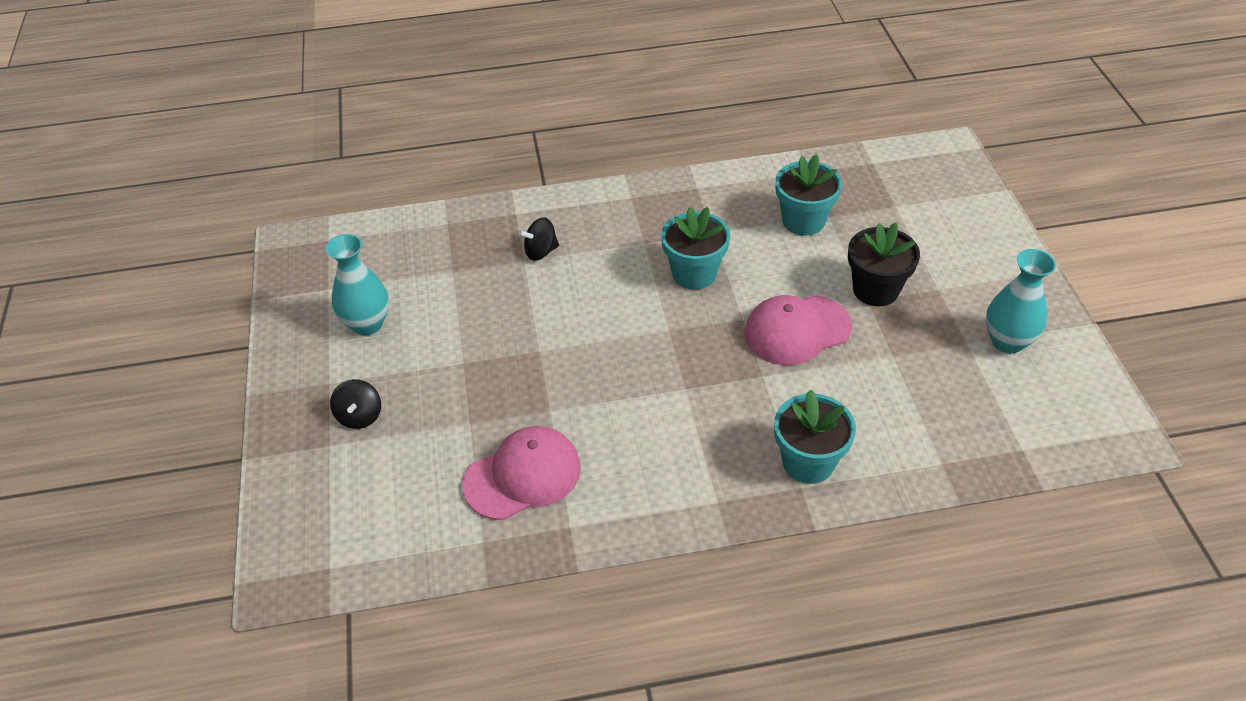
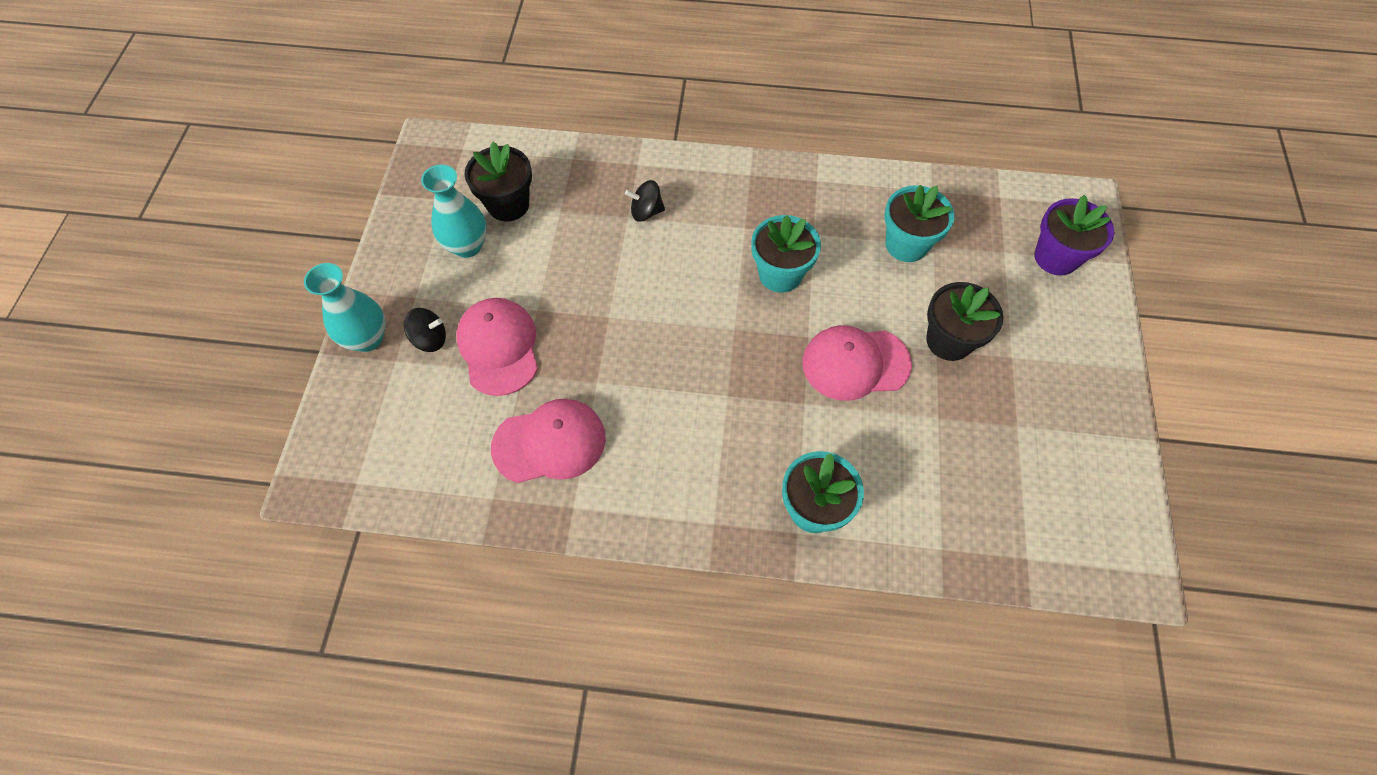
camera: 15 degrees right, 15 degrees up
(360, 416) = (430, 339): black spinning top -> black spinning top turned 105 degrees counterclockwise
(396, 278) = (508, 204): none -> black flower pot
(436, 405) = (499, 347): none -> pink cap
(943, 199) = (1056, 257): none -> purple flower pot
(1007, 341) = (1059, 435): turquoise vase -> turquoise vase (367, 338)

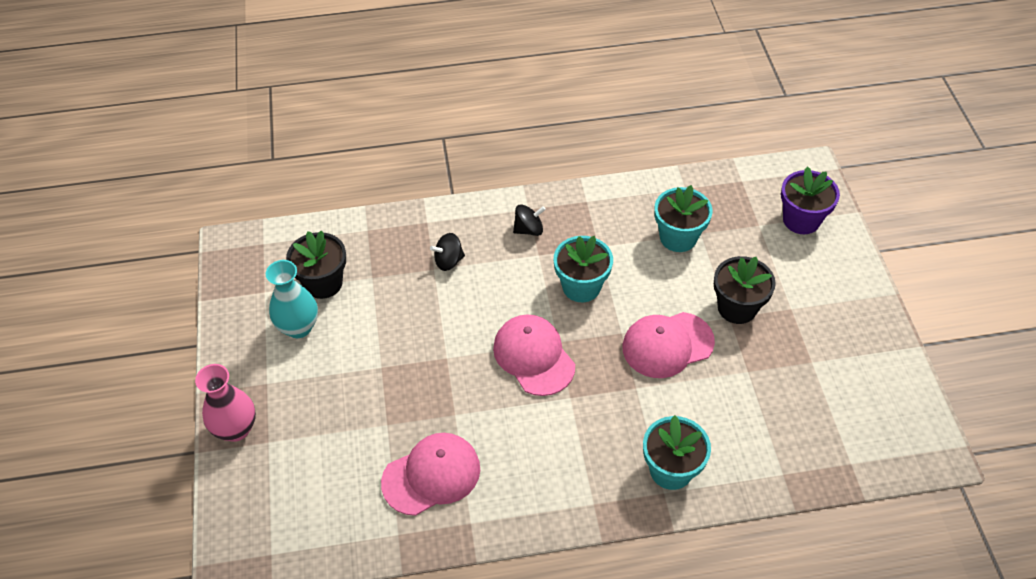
camera: 15 degrees left, 10 degrees down
(367, 338) = (236, 429): turquoise vase -> pink vase
(430, 339) = (294, 415): black spinning top -> black spinning top (529, 229)
(499, 347) = (358, 407): pink cap -> pink cap (534, 356)

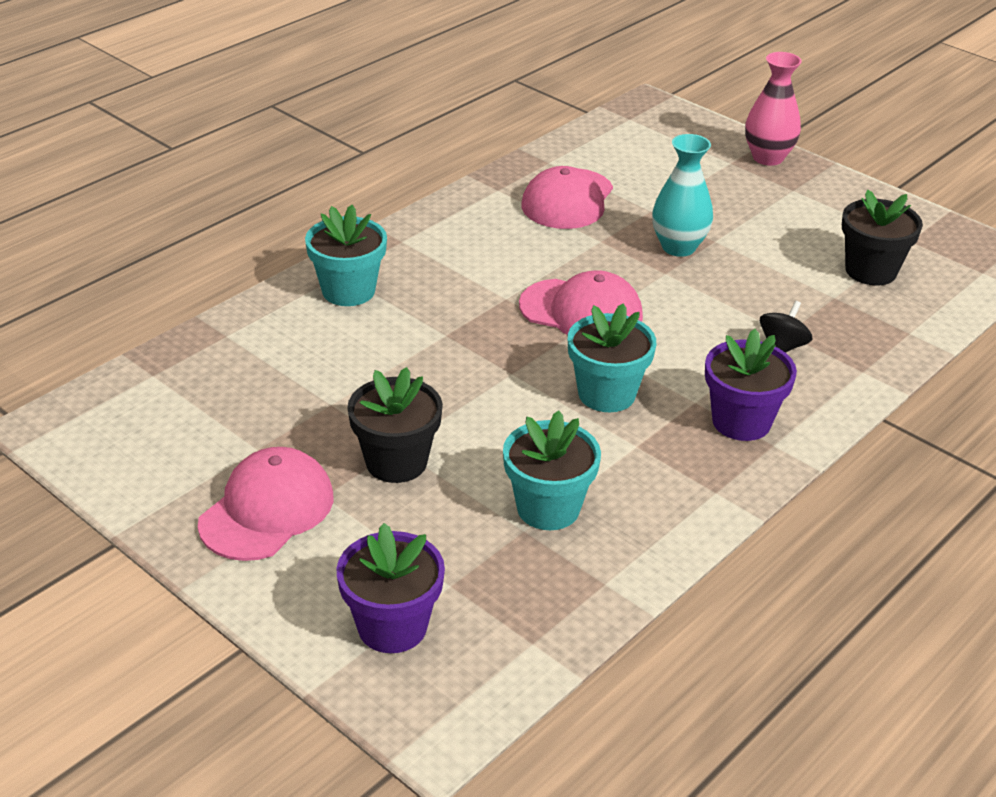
camera: 140 degrees right, 15 degrees down
(299, 327) = (833, 232): turquoise vase -> turquoise vase (678, 247)
(529, 229) = (741, 421): black spinning top -> purple flower pot
(667, 345) = (448, 385): pink cap -> pink cap (267, 510)

